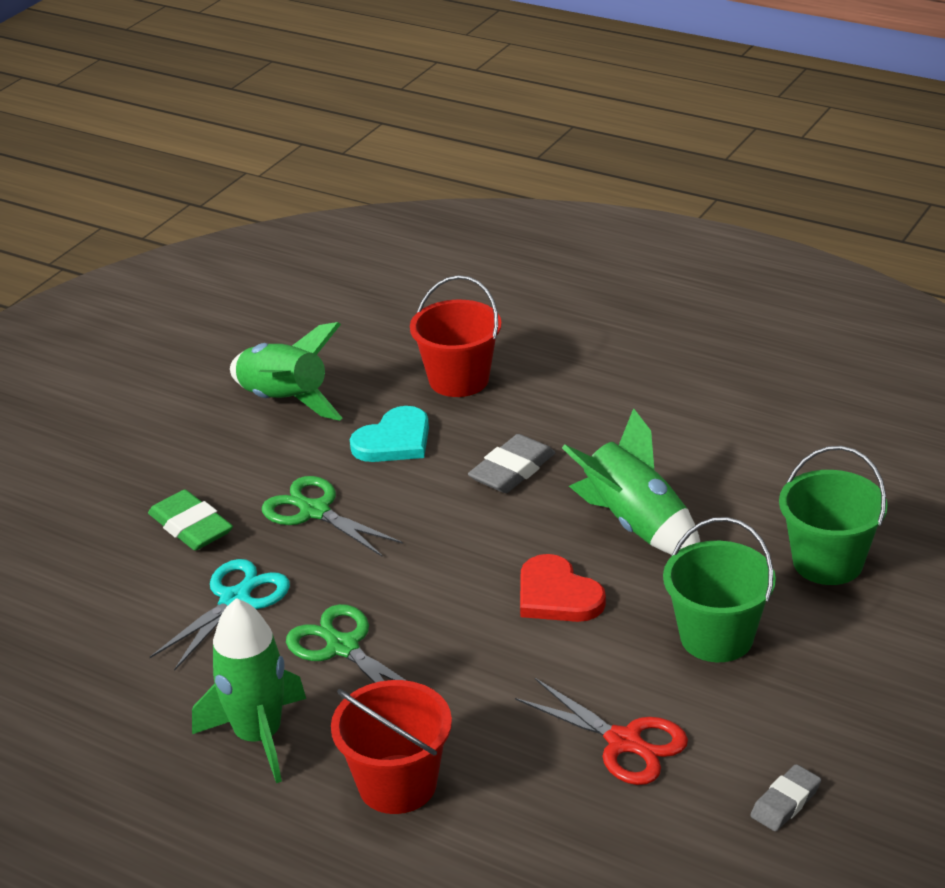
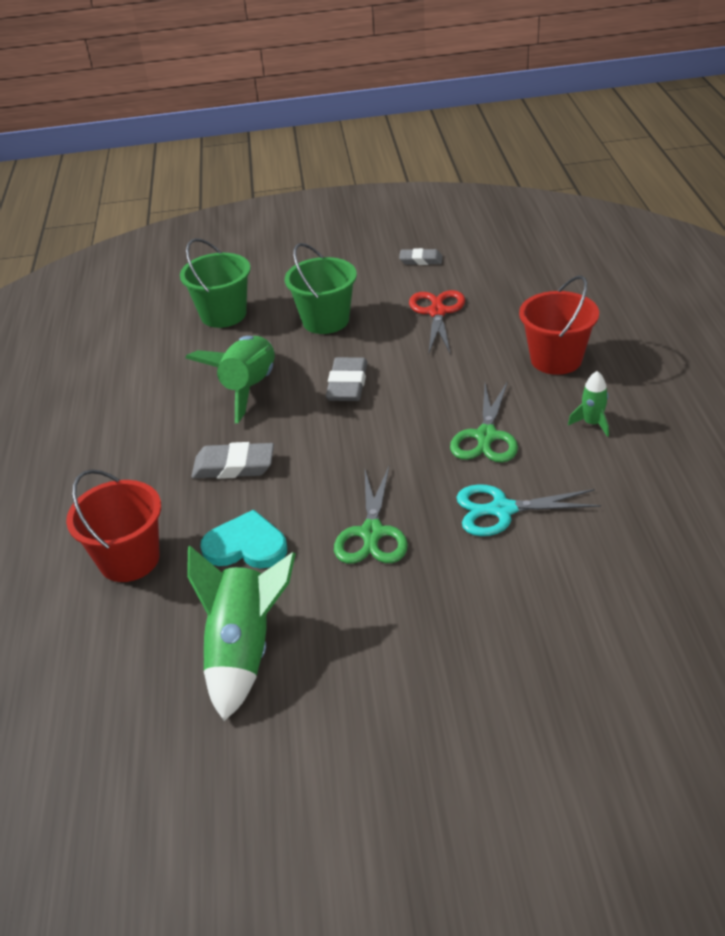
camera: 125 degrees left, 5 degrees up
(191, 526) = (457, 589): green eraser -> none
(259, 736) = (592, 423): green rocket -> green rocket, size x0.49
(557, 595) = (347, 384): red heart -> grey eraser

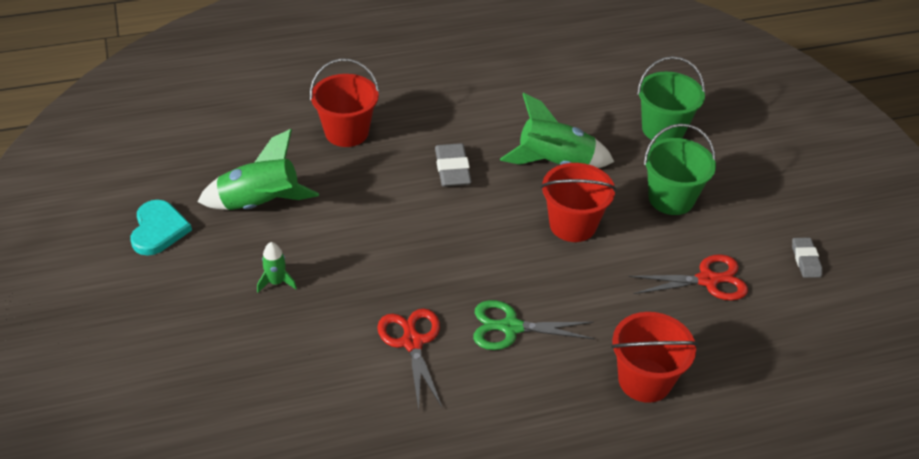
camera: 75 degrees right, 5 degrees up
(246, 545) = (363, 190): turquoise heart -> turquoise heart (158, 230)
(347, 384) = (572, 225): grey eraser -> red bucket
(372, 533) = (380, 260): green scissors -> none
(502, 510) = (412, 342): turquoise scissors -> red scissors
(592, 423) = (542, 409): green rocket -> green rocket (276, 282)

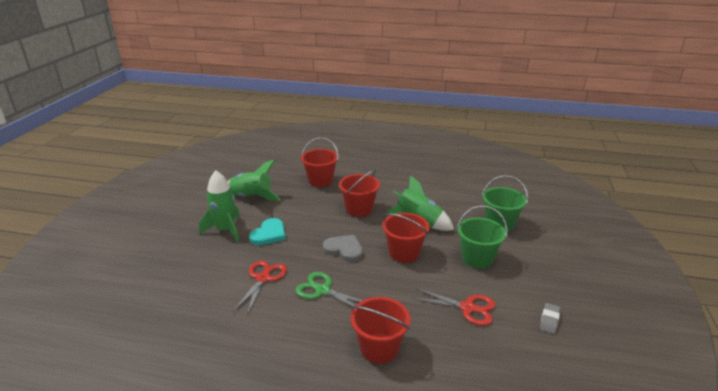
camera: 30 degrees right, 15 degrees down
(158, 230) = (198, 194): turquoise heart -> turquoise heart (269, 234)
(276, 282) = (225, 230): green rocket -> green rocket, size x2.03
(452, 169) = (359, 209): grey eraser -> red bucket
(487, 250) = (344, 249): none -> grey heart

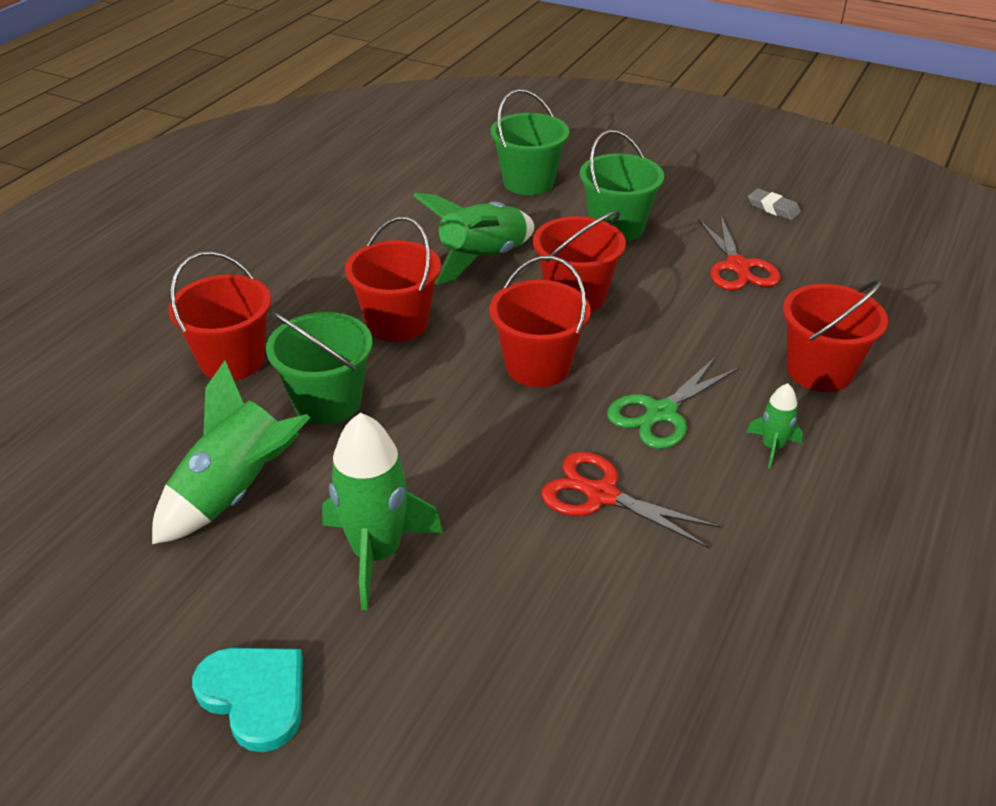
camera: 75 degrees left, 10 degrees up
(269, 234) = (431, 472): turquoise heart -> turquoise heart (255, 696)
(303, 204) = (327, 402): none -> green bucket
(307, 331) = (772, 447): none -> green rocket
(344, 249) = (538, 366): grey heart -> red bucket
(467, 308) = (737, 266): red scissors -> red scissors turned 135 degrees clockwise

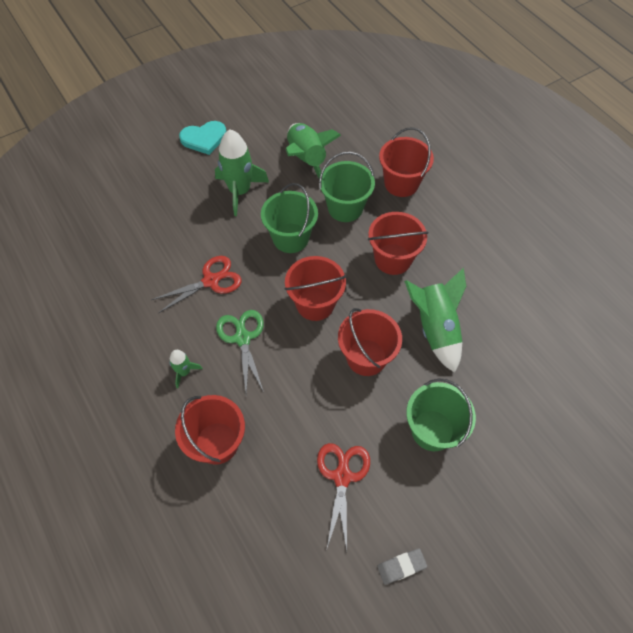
camera: 120 degrees right, 20 degrees up
(528, 182) = (525, 408): green bucket -> green bucket (290, 238)
(737, 266) = (342, 477): red scissors -> red scissors turned 75 degrees clockwise

